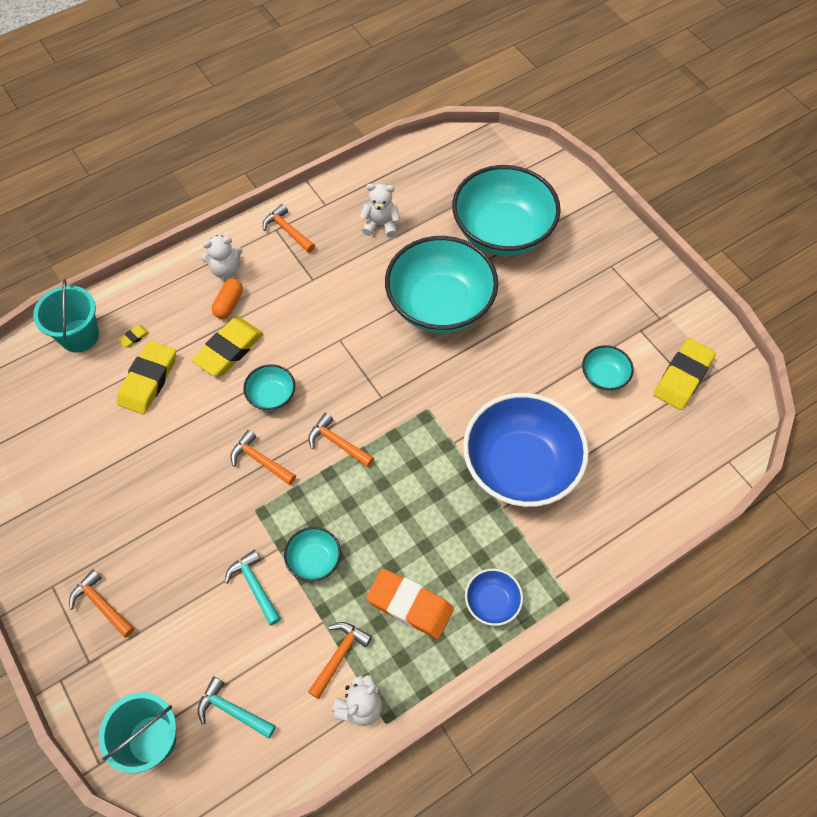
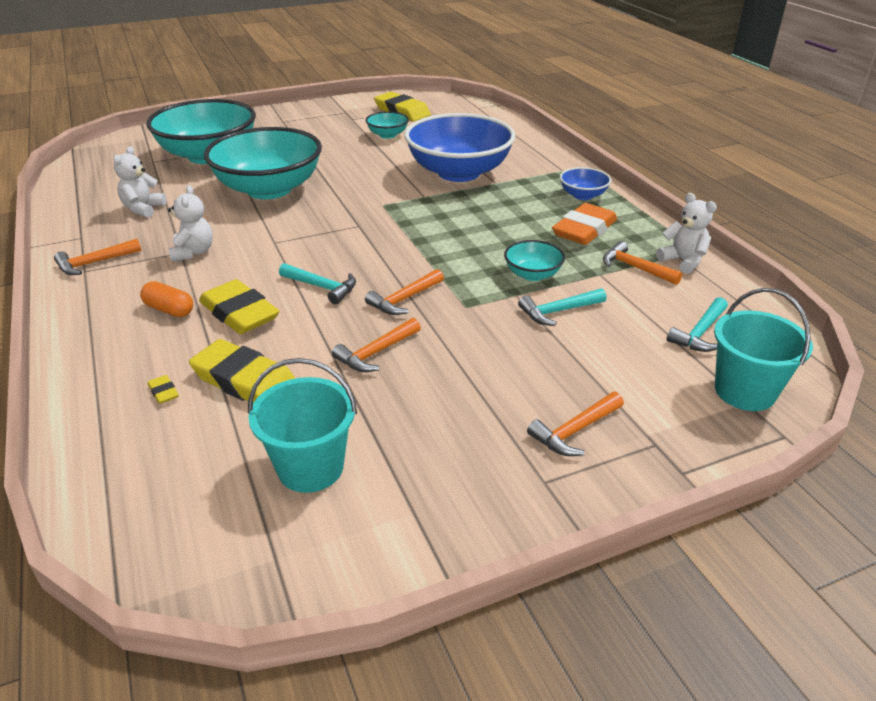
camera: 80 degrees left, 25 degrees down
(79, 335) = (118, 450): turquoise bucket -> turquoise bucket (310, 468)
(226, 270) = (113, 309): white teddy bear -> white teddy bear (193, 252)
(272, 395) = (322, 287): turquoise bowl -> turquoise hammer
(337, 443) = (401, 252): orange hammer -> orange hammer (376, 353)

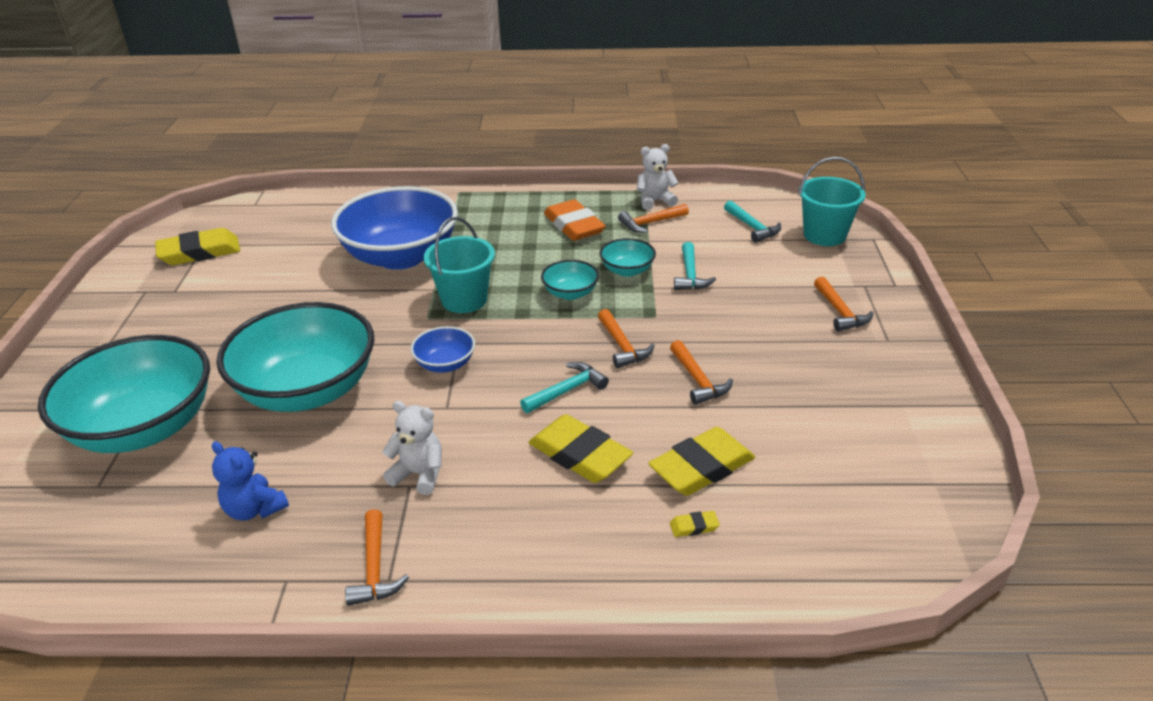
camera: 65 degrees left, 0 degrees up
(143, 209) = (254, 509): white teddy bear -> blue teddy bear
(169, 310) = (539, 507): orange capsule -> none
(239, 313) = (579, 454): yellow eraser -> yellow eraser turned 60 degrees clockwise
(310, 468) = (838, 447): turquoise bucket -> turquoise bucket (464, 300)
(387, 135) = (254, 277): turquoise bowl -> turquoise bowl (570, 293)
(583, 195) = (513, 207): blue bowl -> blue bowl (445, 364)

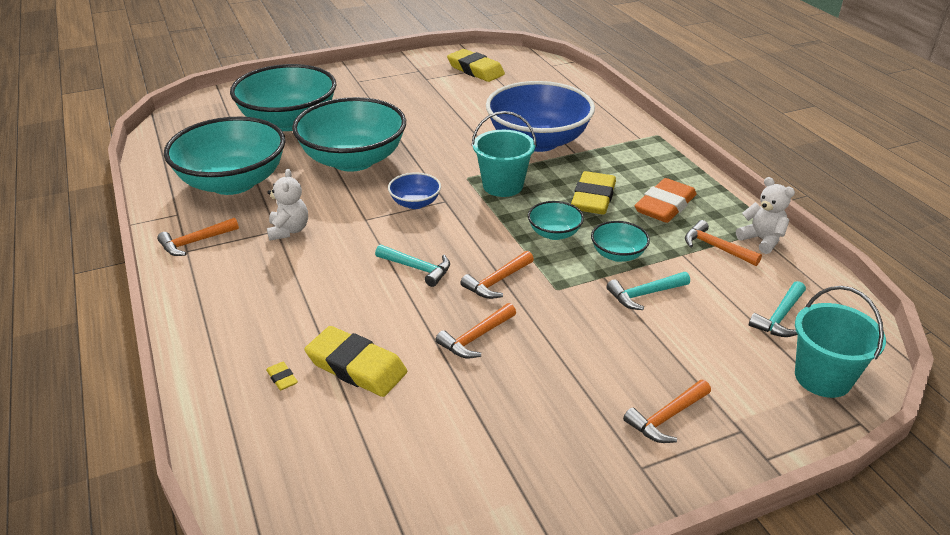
camera: 65 degrees right, 0 degrees up
(254, 509) = (233, 182): blue teddy bear -> turquoise bowl
(579, 454) = (342, 296): yellow eraser -> yellow eraser (593, 198)

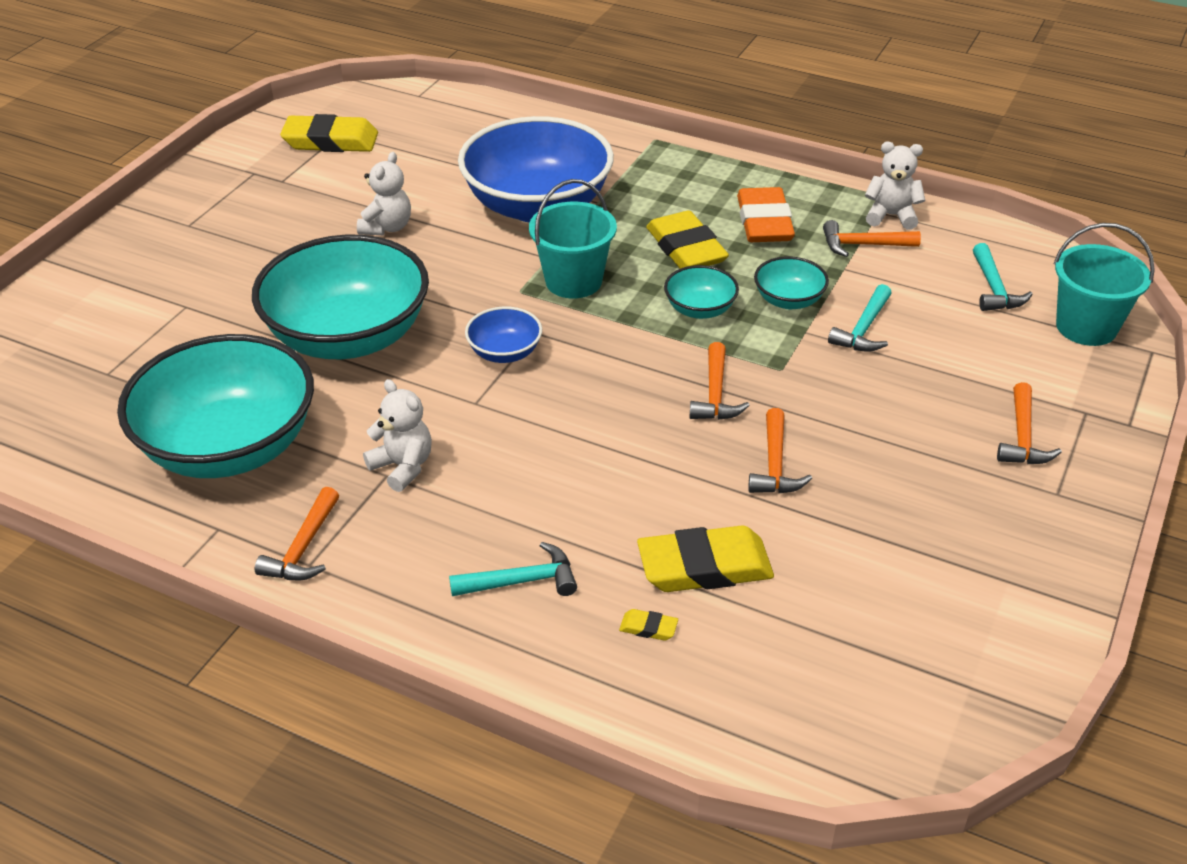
camera: 40 degrees left, 5 degrees up
(289, 121) = (176, 326): turquoise bowl -> none
(417, 268) = (616, 426): turquoise hammer -> turquoise hammer (522, 581)
(444, 119) = (387, 227): none -> white teddy bear

